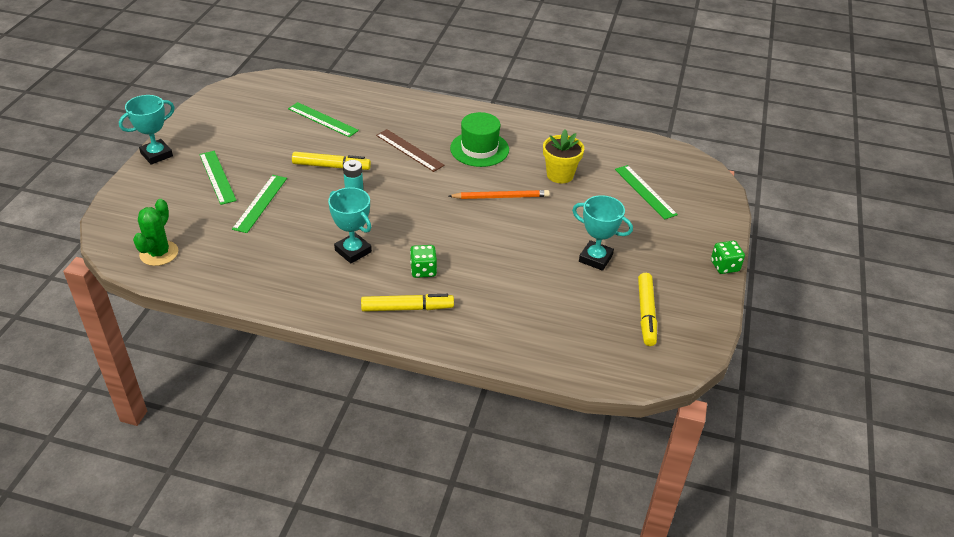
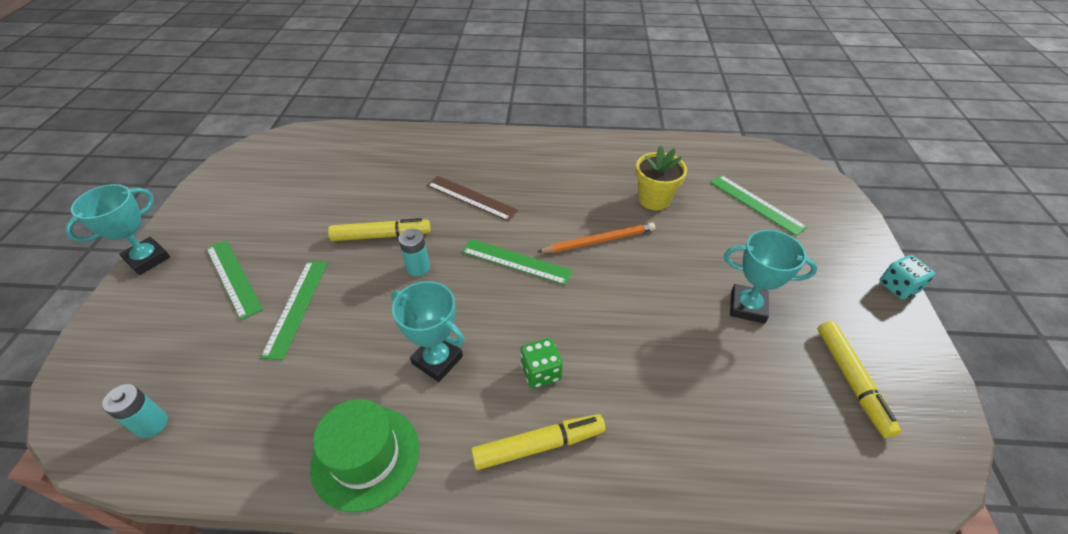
camera: 10 degrees left, 5 degrees up
(159, 253) = (152, 424): green cactus -> turquoise battery
(323, 119) = (359, 176): green ruler -> green ruler (516, 261)
(479, 149) = (551, 183): green hat -> green hat (365, 456)
(724, 266) = (898, 287): green dice -> turquoise dice

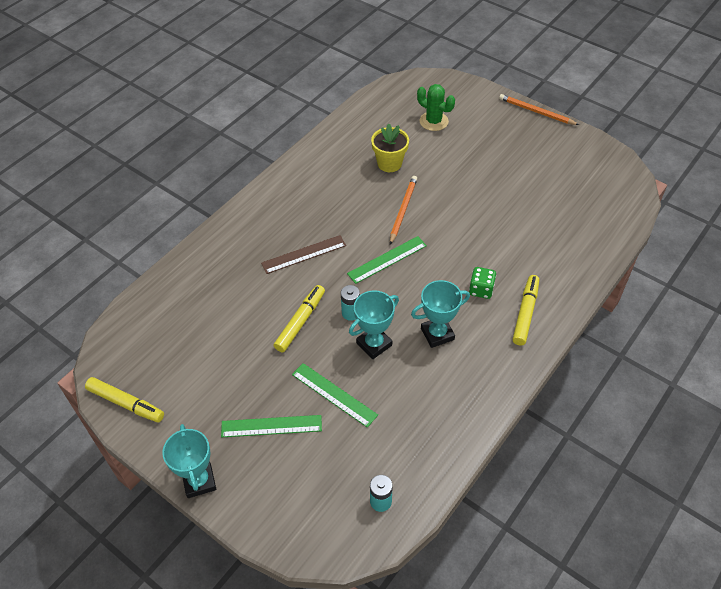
camera: 55 degrees left, 5 degrees up
(365, 456) = (481, 393): green hat -> none
(747, 307) = (503, 177): turquoise trophy -> turquoise trophy (374, 344)
(756, 204) = (433, 121): green ruler -> green cactus
(851, 381) = (573, 171): yellow marker -> yellow marker (126, 403)
(898, 287) = (536, 112): turquoise dice -> orange pencil

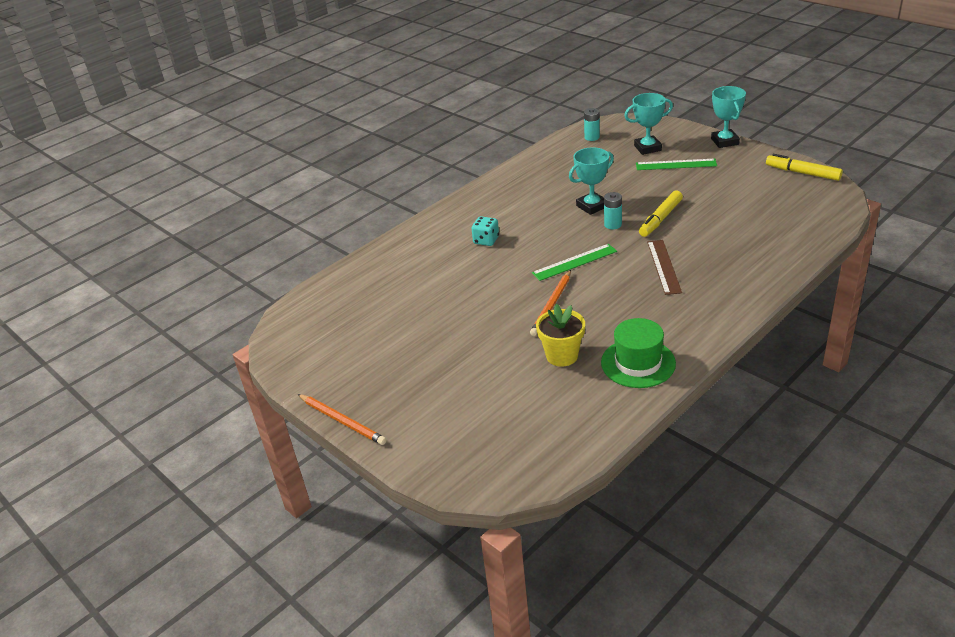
camera: 170 degrees left, 15 degrees down
(304, 254) = (664, 266): brown ruler -> brown ruler turned 75 degrees counterclockwise
(332, 159) = (638, 363): none -> green hat
(334, 394) = (626, 180): green ruler -> none
(433, 121) = (491, 411): green cactus -> none
(437, 334) = (534, 212): turquoise trophy -> turquoise trophy (647, 148)
(481, 290) = (486, 240): green dice -> turquoise dice
(525, 313) = (451, 225): yellow marker -> none

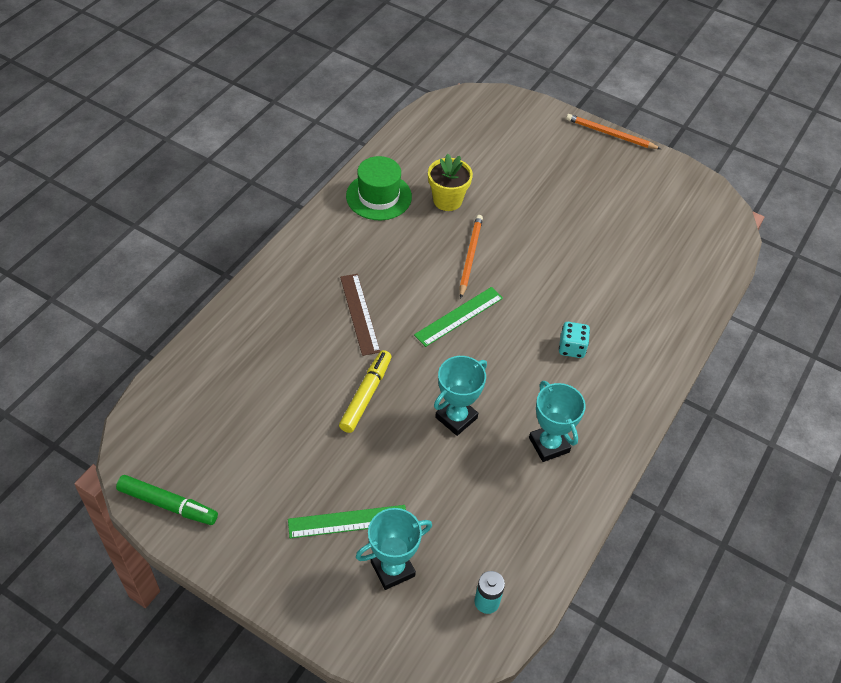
camera: 160 degrees right, 15 degrees up
(613, 224) = (424, 382): turquoise battery -> none
(724, 141) = (270, 592): turquoise trophy -> turquoise trophy (549, 445)
(802, 173) = (168, 504): yellow marker -> green marker

